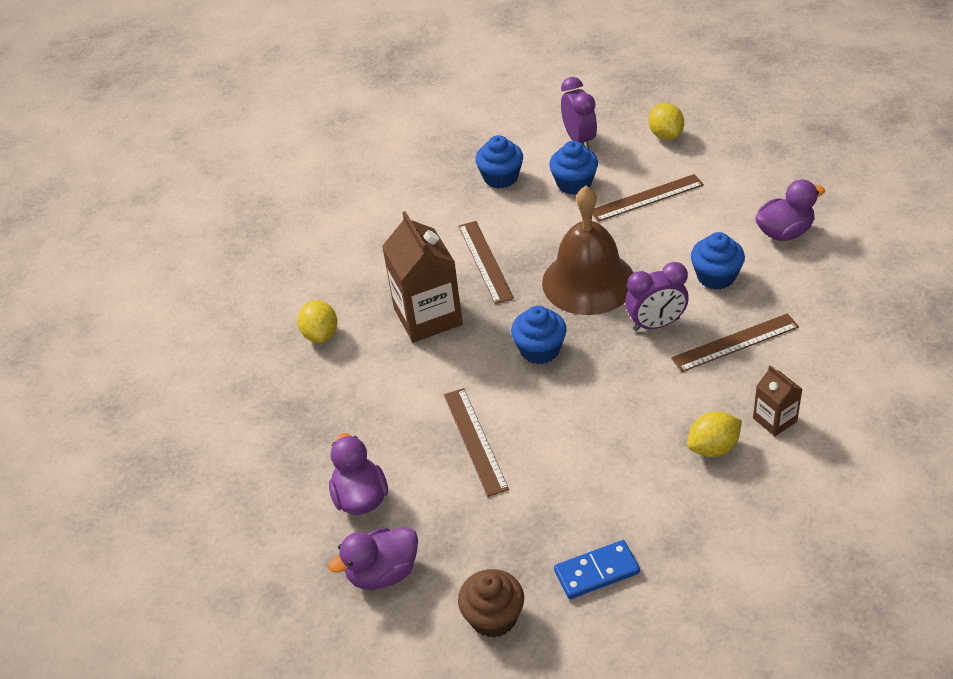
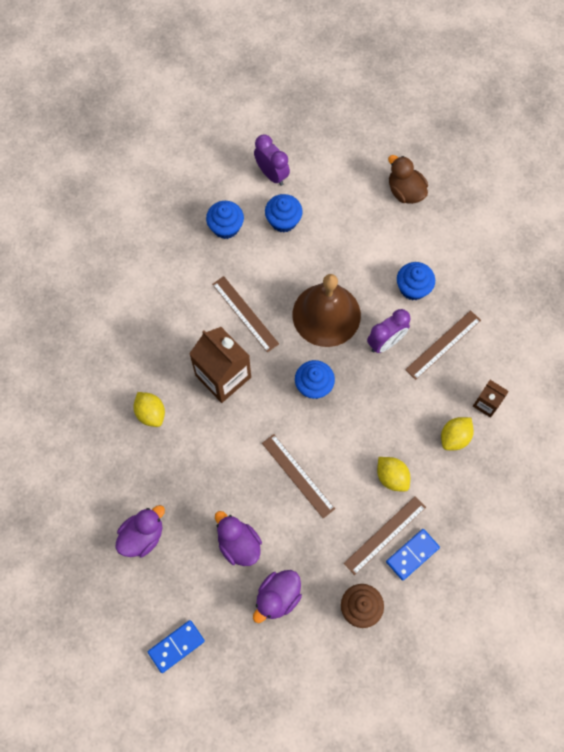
camera: 25 degrees left, 25 degrees up
(220, 593) = (176, 646): none -> blue domino
(646, 198) = (341, 223): brown ruler -> brown ruler (385, 535)
(665, 135) = (335, 155): yellow lemon -> yellow lemon (392, 477)
(742, 182) = (405, 191): none -> brown duck
(784, 232) = (448, 235): purple duck -> purple duck (142, 536)

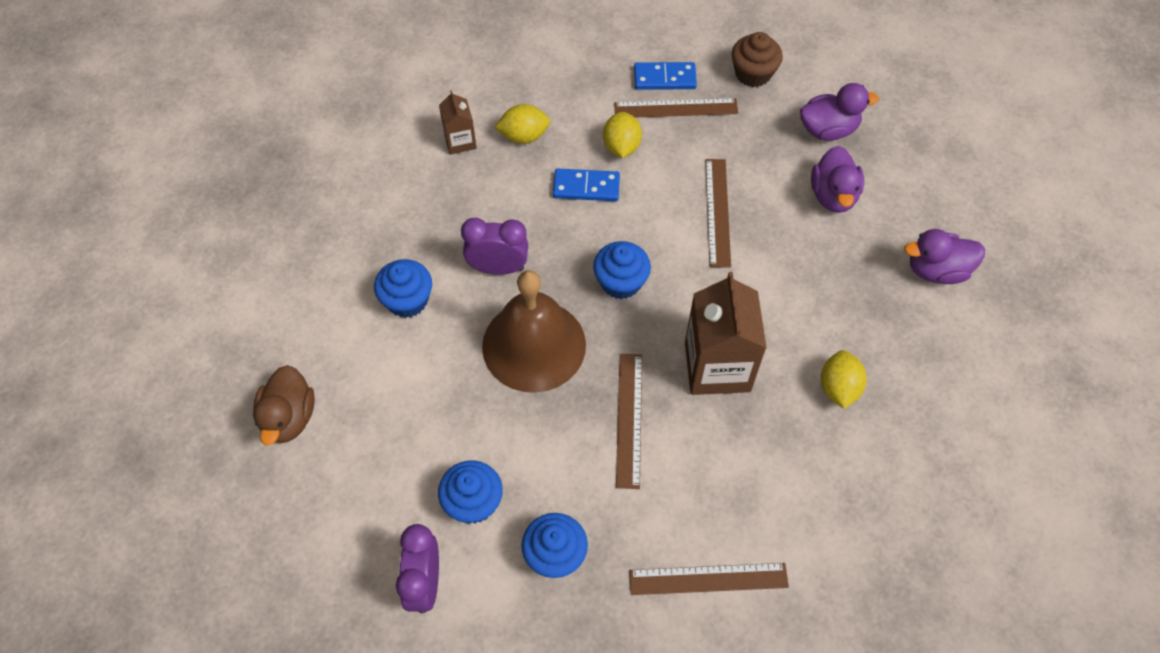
camera: 140 degrees left, 10 degrees down
(176, 646) = (964, 157): blue domino -> blue domino (586, 187)
(443, 344) = (441, 221): brown ruler -> brown ruler (708, 579)

